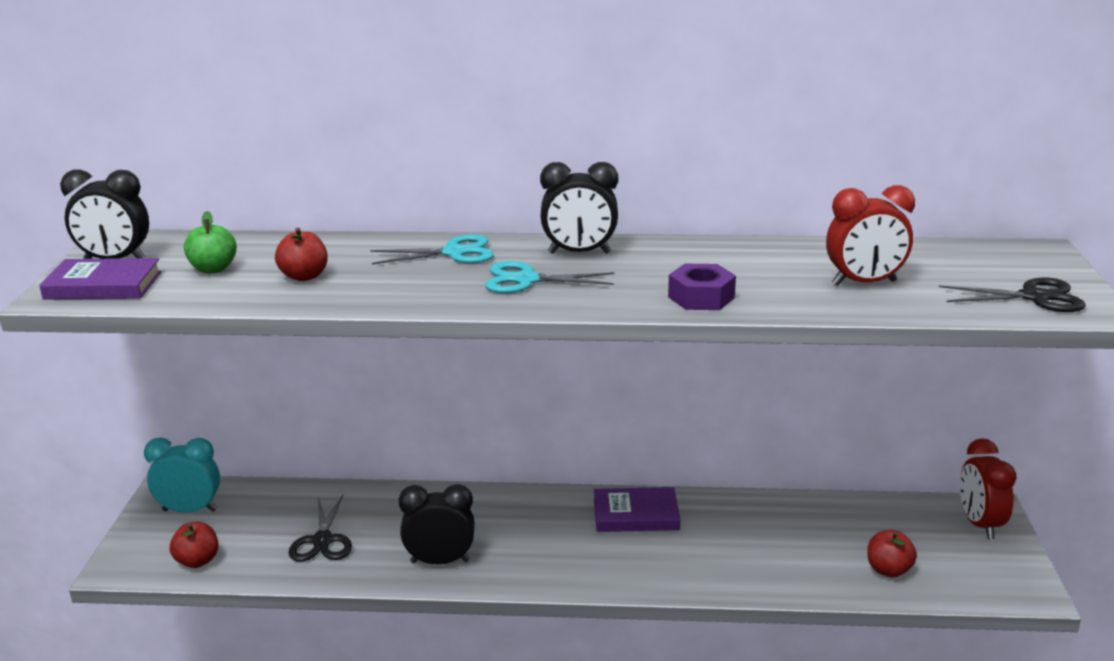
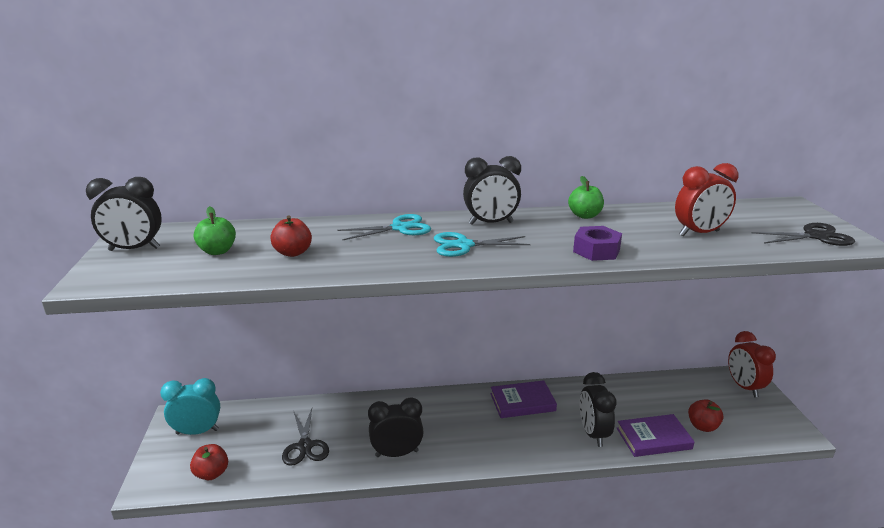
camera: 10 degrees left, 0 degrees up
(103, 285) = (129, 270): purple book -> purple book (653, 438)
(717, 250) = (584, 215): none -> green apple
(721, 564) = (593, 434): none -> black clock

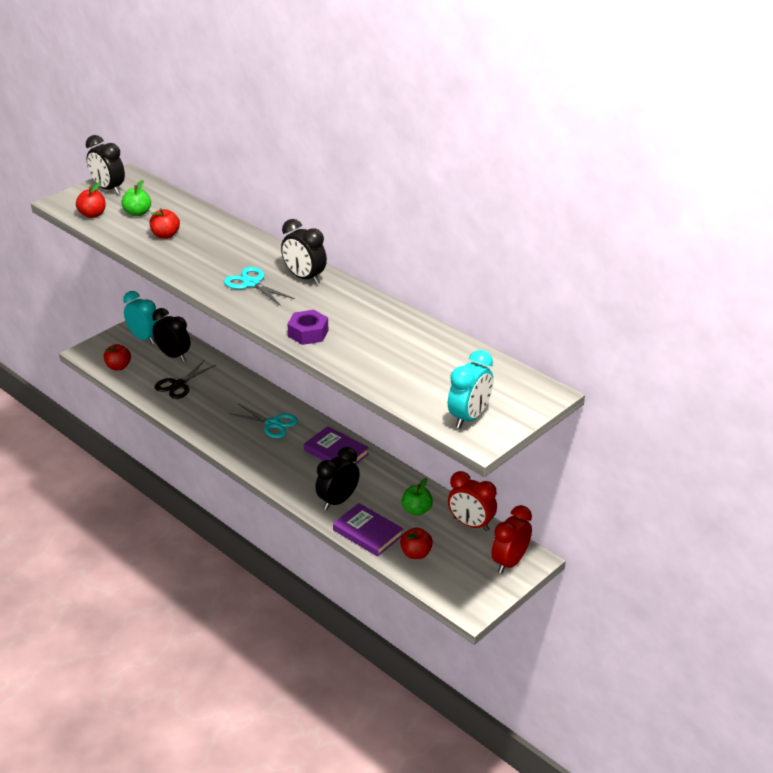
camera: 50 degrees right, 10 degrees up
(163, 274) = (92, 214): none -> red apple
(397, 453) = (214, 424): black clock -> black clock (173, 356)
(400, 228) = (249, 250): turquoise scissors -> turquoise scissors (272, 424)
(584, 215) = (373, 308): green apple -> green apple (416, 510)
(699, 233) = (402, 365): red clock -> red clock (471, 524)
(815, 236) = (469, 417): black scissors -> turquoise clock

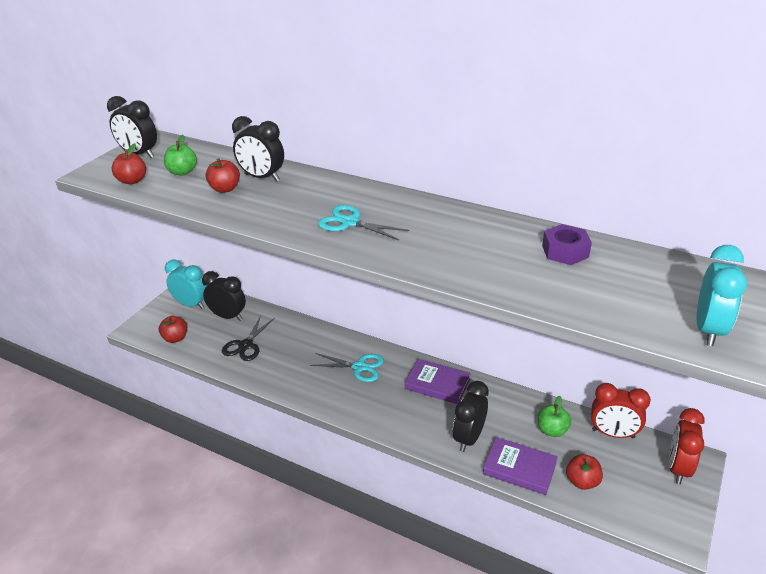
camera: 15 degrees left, 0 degrees up
(304, 278) = (403, 207): black clock -> black clock (262, 177)
(308, 333) = (450, 265): purple nut -> purple nut (565, 251)

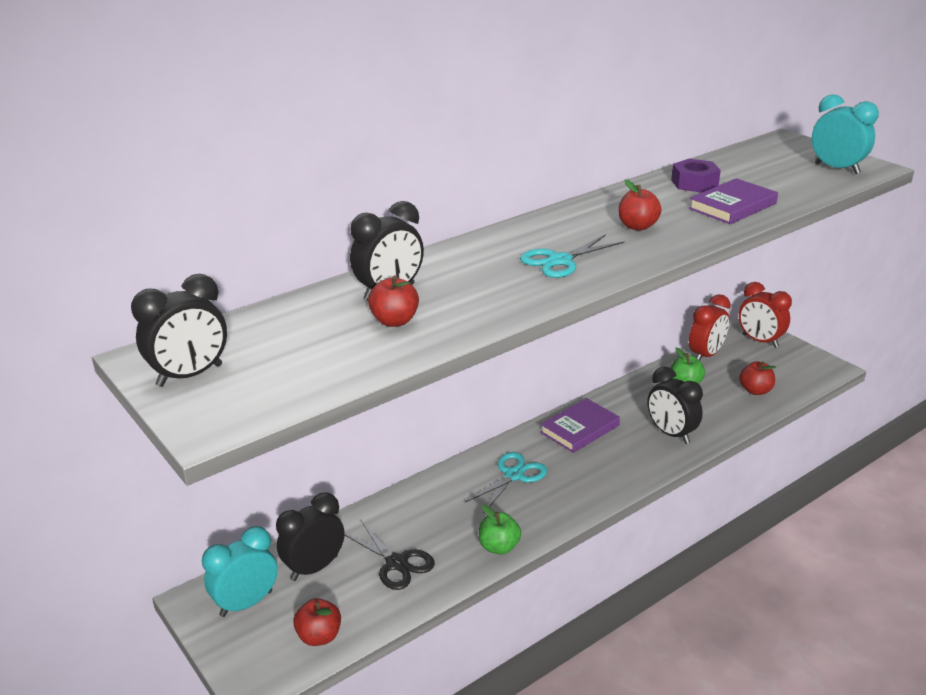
camera: 65 degrees left, 5 degrees down
(132, 181) = (283, 390): red apple -> red apple (637, 226)
(182, 172) = (302, 346): green apple -> green apple (499, 547)
(519, 468) = (725, 417): purple book -> purple book (732, 206)

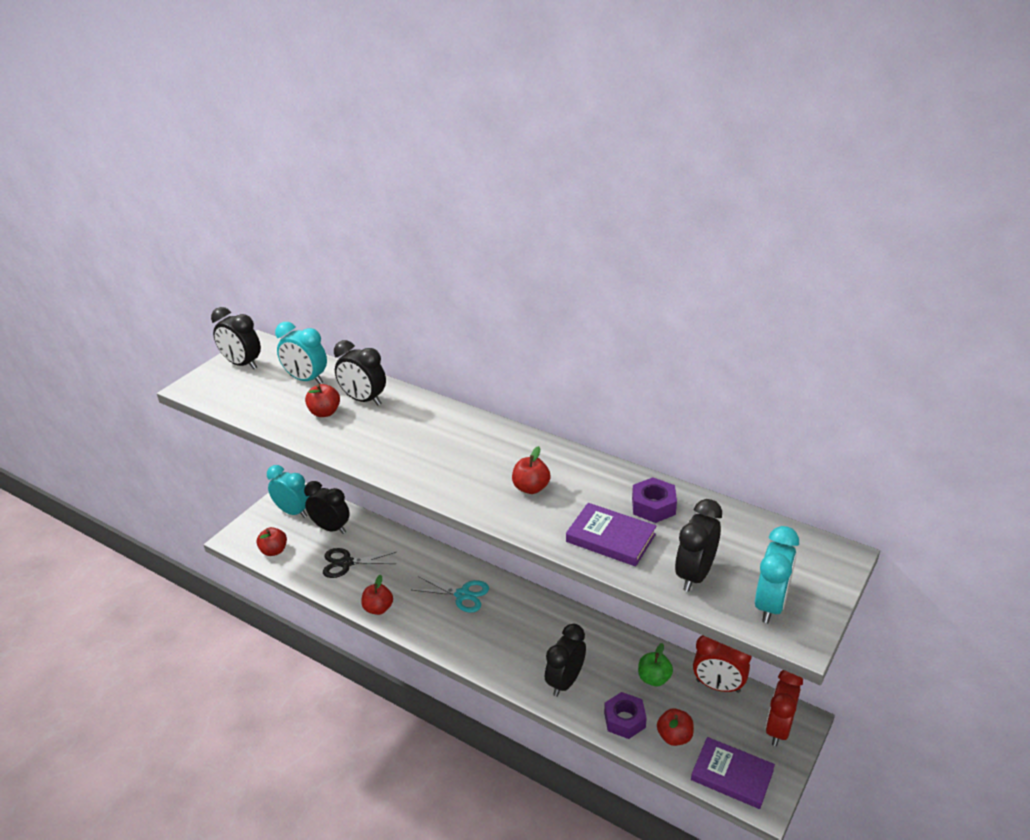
camera: 70 degrees right, 5 degrees up
(295, 327) = (306, 379): none -> turquoise clock
(396, 563) = (346, 563): black scissors -> black scissors turned 60 degrees clockwise
(499, 547) = (378, 608): green apple -> red apple
(560, 261) = (444, 460): turquoise scissors -> none
(579, 429) = (542, 619): purple book -> purple book (732, 775)
(729, 411) = (624, 720): none -> purple nut
(794, 185) = (694, 575): none -> black clock

